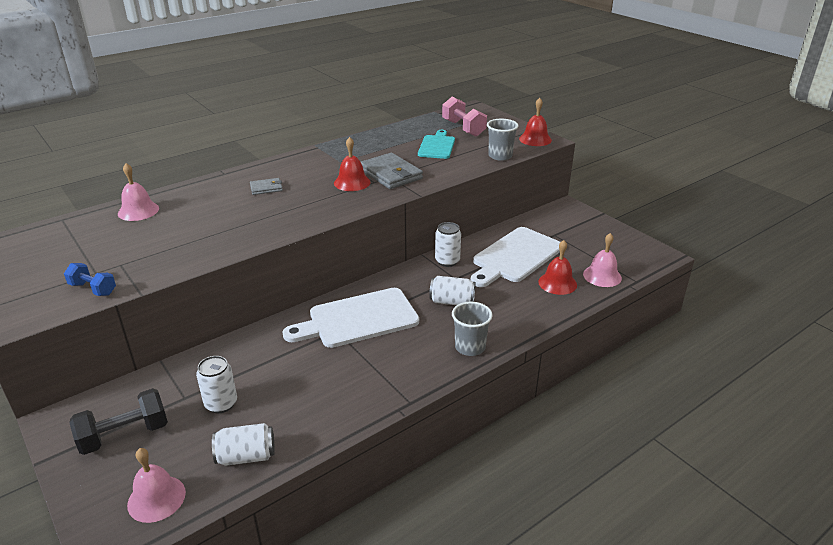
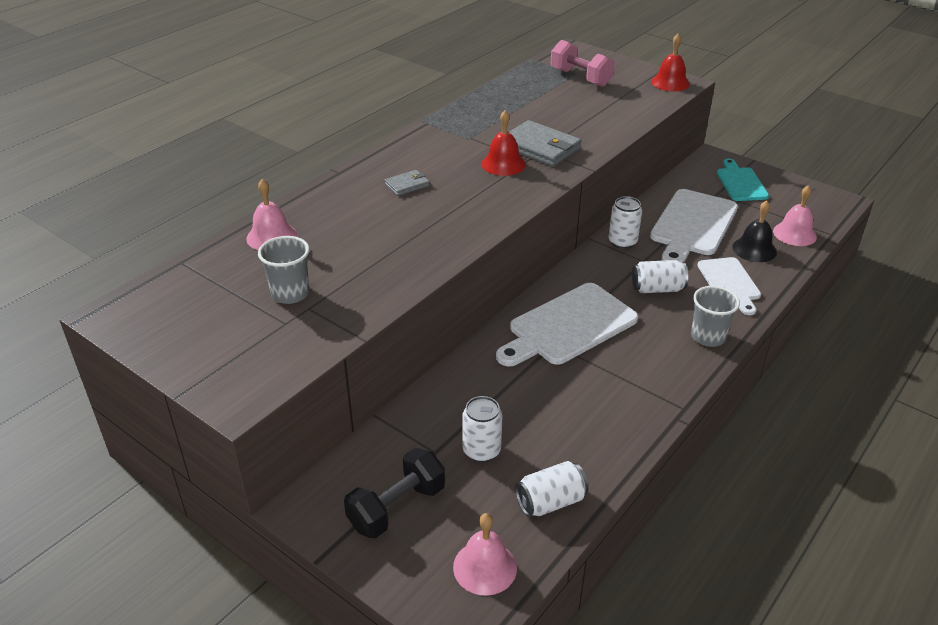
camera: 15 degrees left, 5 degrees up
(93, 289) = (301, 344): blue dumbbell -> none
(437, 146) = (567, 104): turquoise cutting board -> turquoise cutting board (740, 183)
(500, 156) = (646, 109): grey cup -> grey cup (290, 293)
(518, 307) = (729, 283): none -> white cutting board
(557, 283) = (754, 249): red bell -> black bell

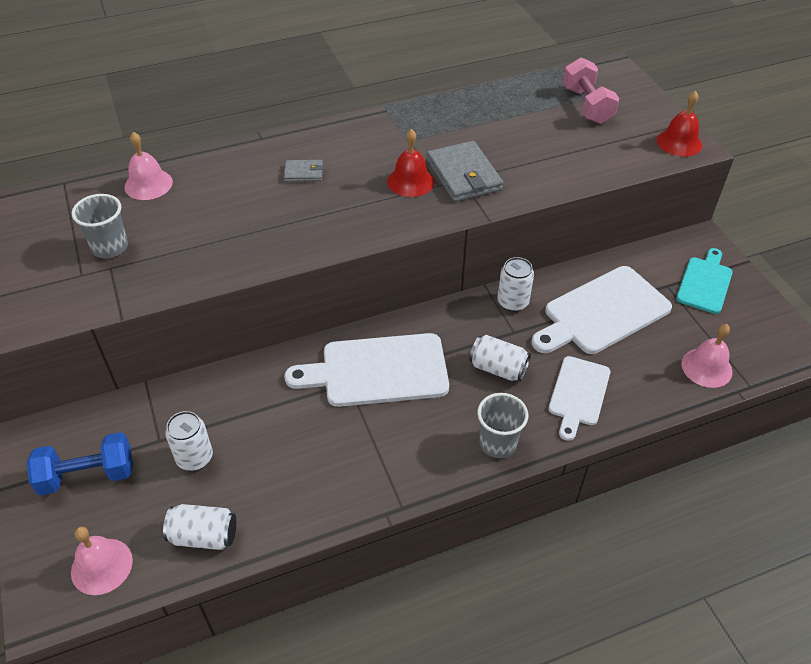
camera: 30 degrees right, 10 degrees up
(397, 507) = (87, 475): black dumbbell -> blue dumbbell
(754, 249) = (642, 367): black bell -> none

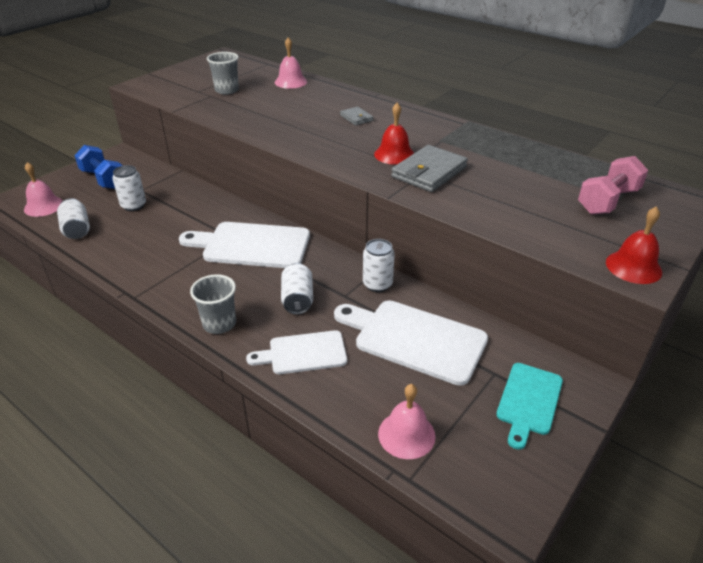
camera: 60 degrees right, 10 degrees down
(378, 371) = (252, 245): white cutting board -> white cutting board turned 45 degrees counterclockwise
(705, 283) = (528, 401): turquoise cutting board -> turquoise cutting board turned 120 degrees clockwise

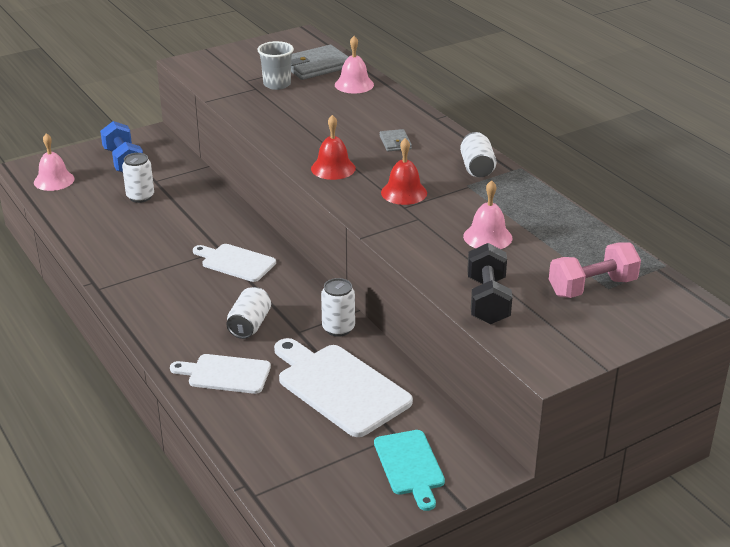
camera: 20 degrees right, 5 degrees down
(77, 229) = (75, 211): white can -> white can (477, 168)
(219, 324) = (163, 330): grey cup -> none
(252, 245) = (236, 262): white cutting board -> white cutting board, size x0.61
(406, 434) = (275, 462): pink bell -> pink bell (487, 237)
(429, 172) = (425, 219): grey wallet -> grey wallet (316, 66)
(528, 401) = (410, 466): turquoise cutting board -> turquoise cutting board turned 60 degrees counterclockwise
(539, 230) = (487, 301): none -> black dumbbell
(633, 267) = (551, 354): red bell -> red bell (333, 168)

